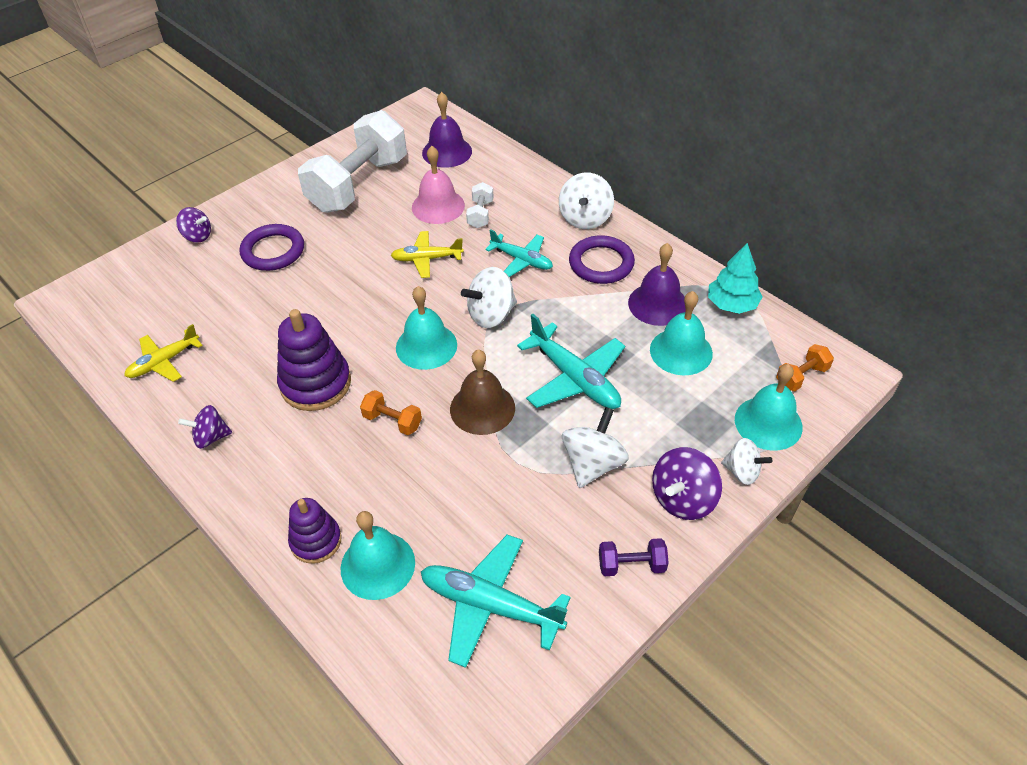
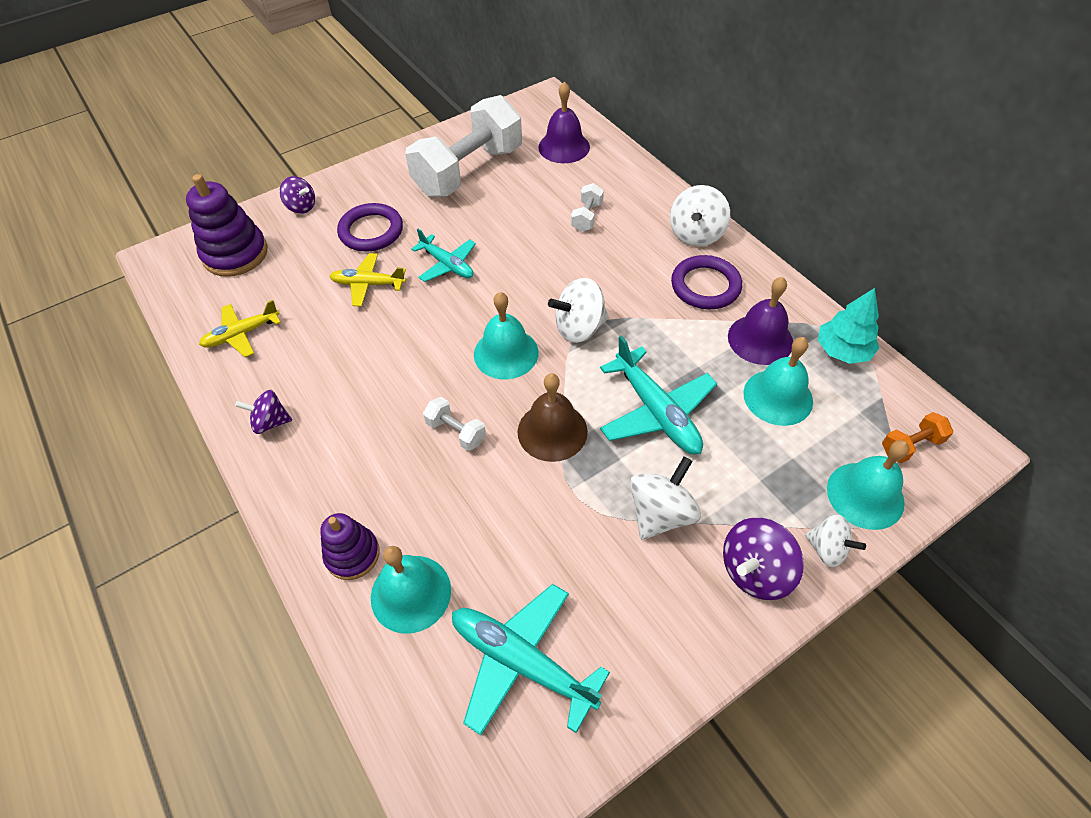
camera: 10 degrees right, 5 degrees up
(316, 383) = (386, 379): purple stacking toy -> purple stacking toy (235, 254)
(392, 421) = (456, 432): orange dumbbell -> white dumbbell
(426, 259) = (523, 258): yellow plane -> yellow plane (368, 284)
(438, 206) = (545, 203): pink bell -> none
(522, 260) = (621, 272): turquoise plane -> turquoise plane (447, 265)
(631, 565) = (685, 641): purple dumbbell -> none

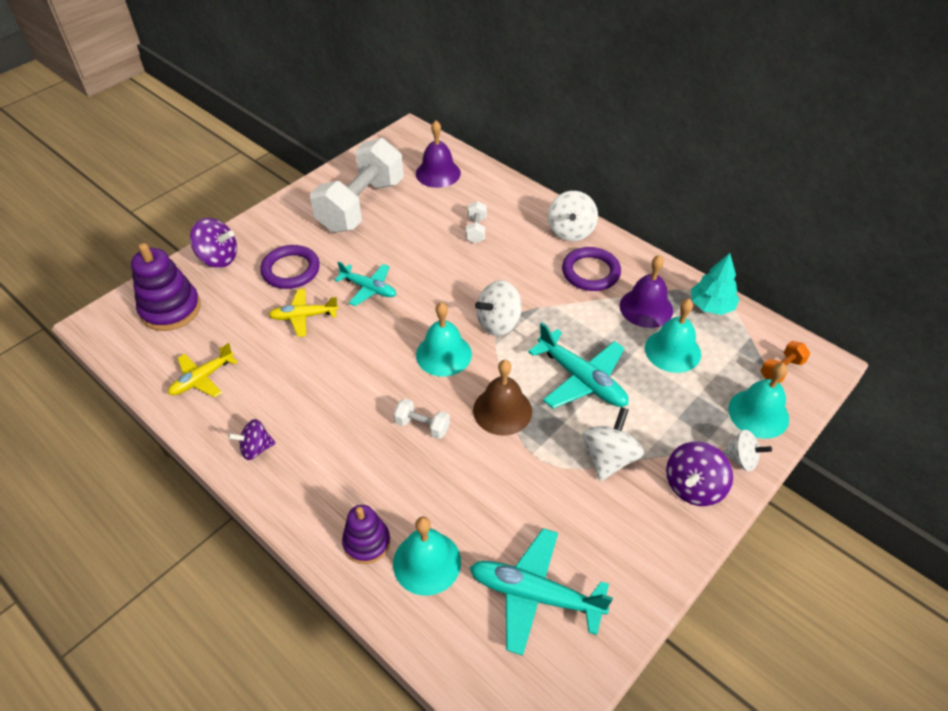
camera: 15 degrees left, 5 degrees down
(301, 207) = (218, 258): purple spinning top -> purple spinning top, size x1.52

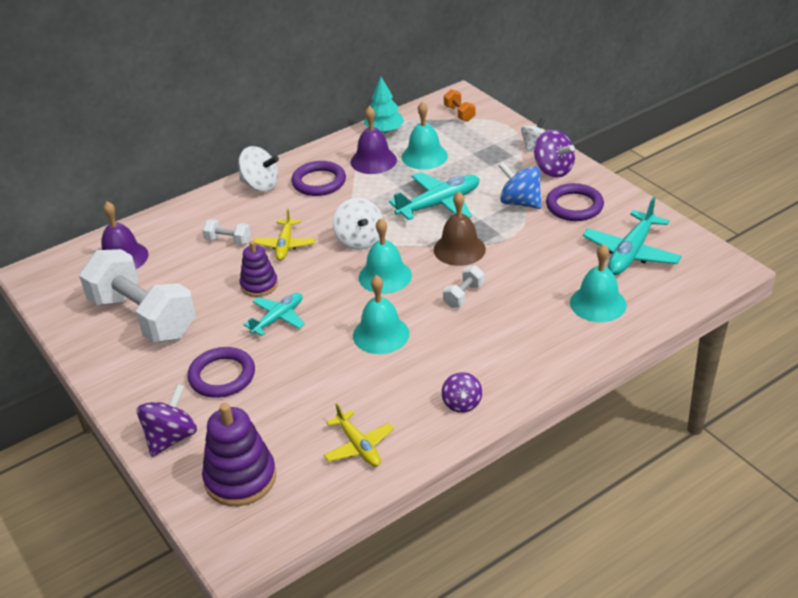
camera: 75 degrees left, 10 degrees down
(304, 316) = (298, 367): yellow plane -> yellow plane (285, 245)
(367, 542) = (575, 335): purple stacking toy -> purple stacking toy (259, 285)
(609, 458) = (520, 202): white spinning top -> blue spinning top
(619, 519) = (574, 206): none -> purple ring
(758, 413) = (496, 131): turquoise bell -> turquoise bell (381, 334)

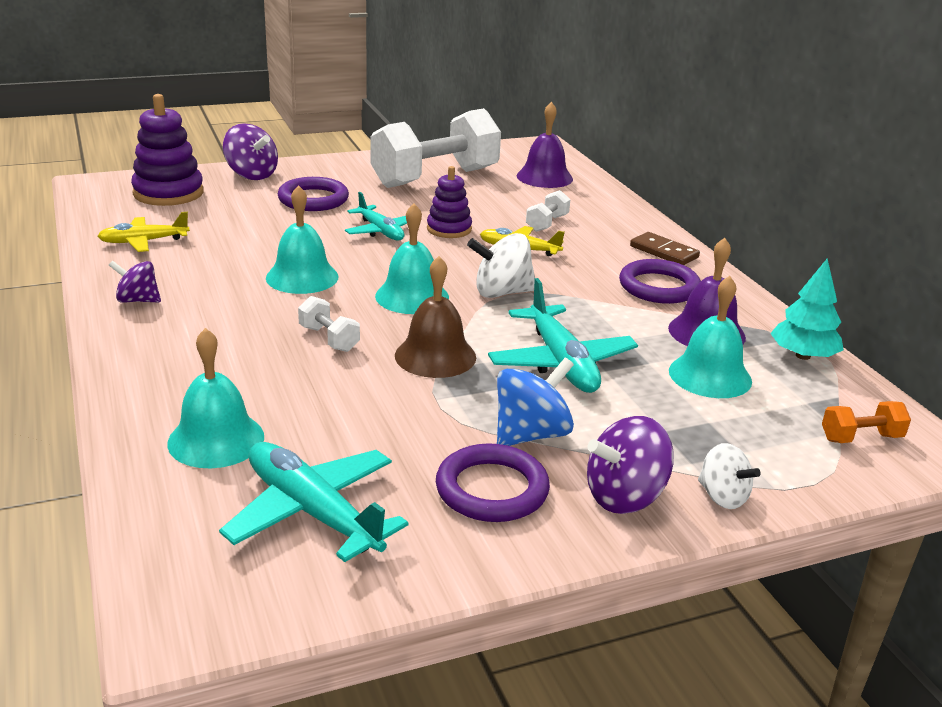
camera: 100 degrees right, 10 degrees down
(260, 185) = (664, 252): white spinning top -> brown domino

